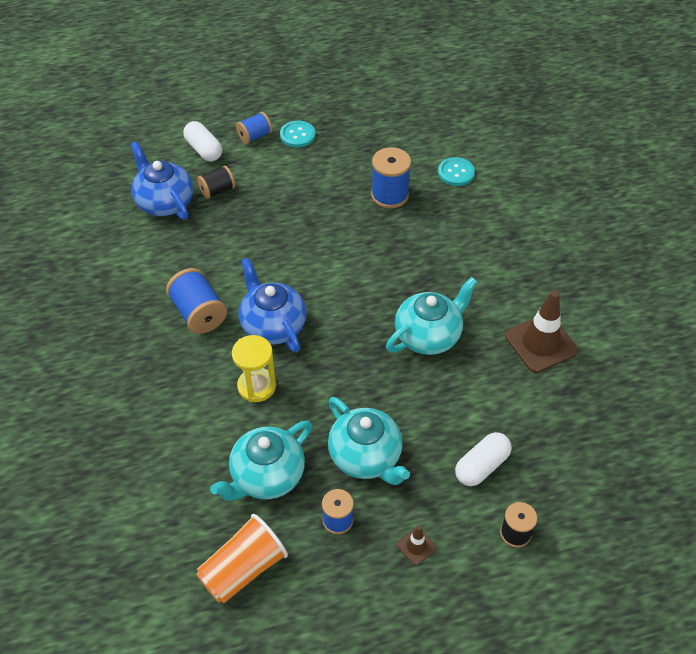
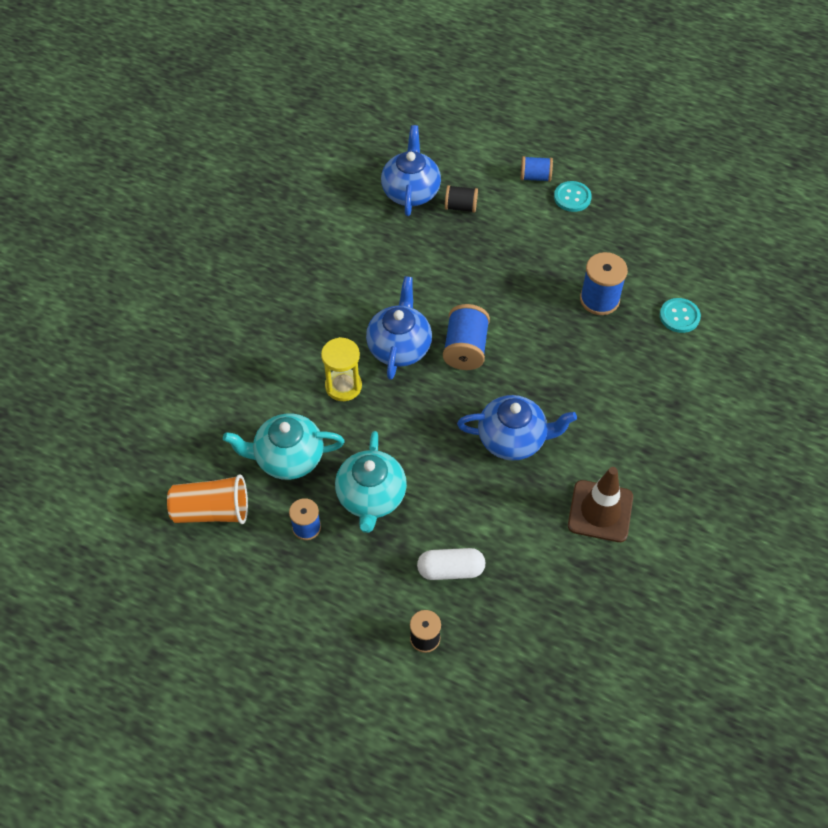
camera: 40 degrees right, 5 degrees up
(198, 313) = (354, 300): blue spool -> blue spool (465, 349)
(204, 149) = (482, 164): white capsule -> none
(416, 546) = (343, 589): brown traffic cone -> none
(429, 335) = (513, 439): turquoise teapot -> blue teapot

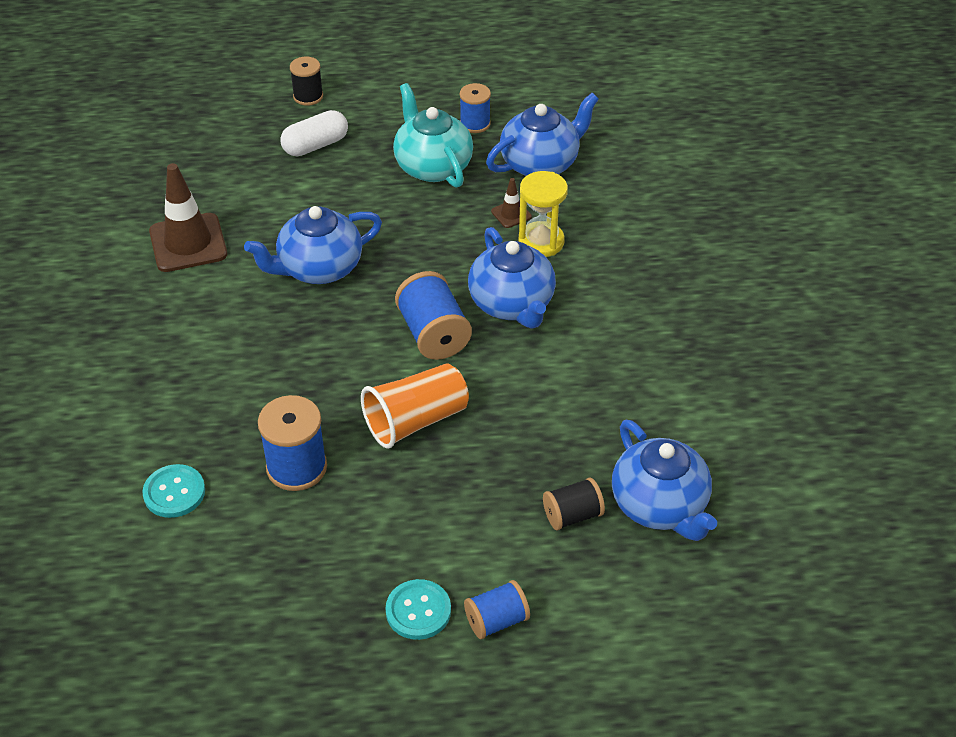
camera: 150 degrees right, 10 degrees down
(212, 511) = (571, 102): orange cup -> orange cup (416, 420)
(288, 458) = (540, 163): turquoise teapot -> blue teapot
(346, 420) = (511, 214): none -> brown traffic cone

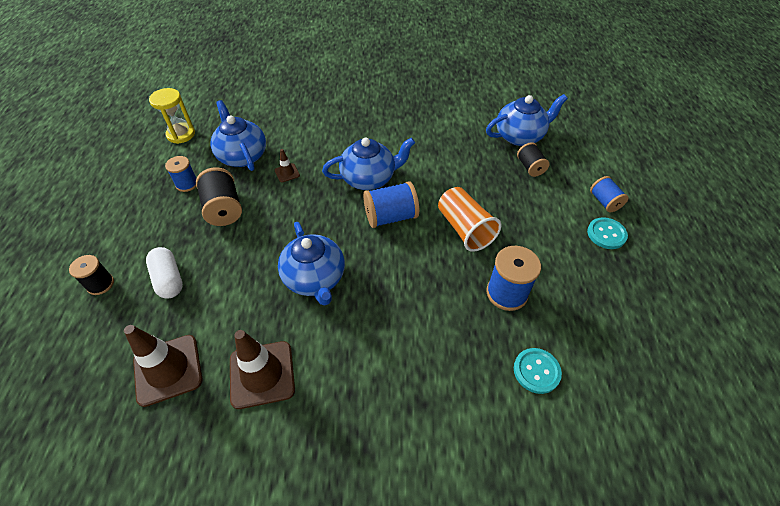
camera: 85 degrees left, 5 degrees up
(198, 172) = (168, 369): none -> brown traffic cone
(432, 166) = (224, 209): turquoise teapot -> black spool
(541, 242) = (317, 161): yellow hourglass -> yellow hourglass (181, 134)

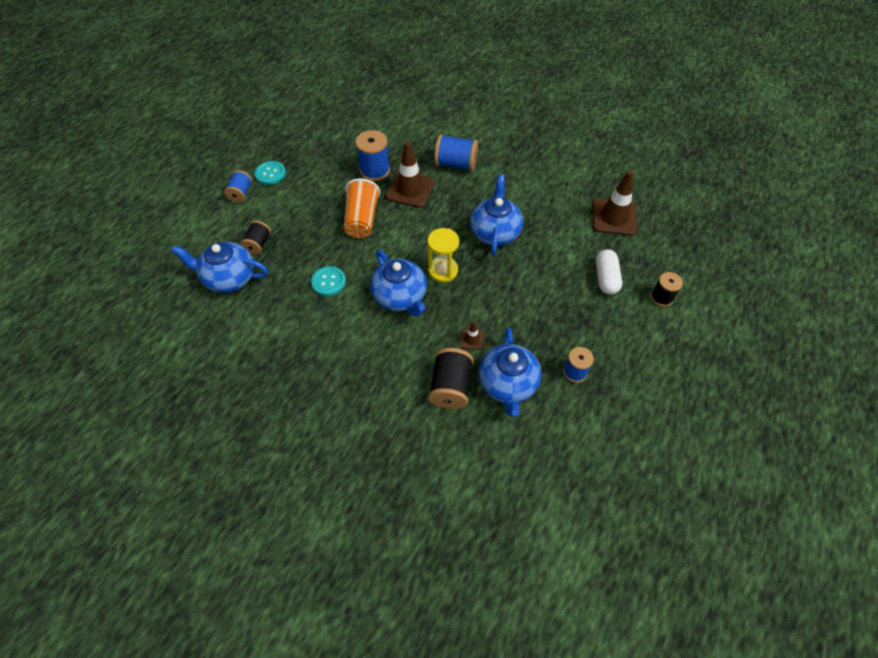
camera: 150 degrees left, 5 degrees up
(181, 134) = (568, 455): yellow hourglass -> yellow hourglass (443, 270)
(224, 209) = (546, 325): black spool -> black spool (451, 387)
(262, 374) = (554, 192): brown traffic cone -> brown traffic cone (410, 189)
(369, 178) = (400, 297): blue teapot -> blue teapot turned 135 degrees counterclockwise
(391, 217) = (409, 253): blue spool -> blue spool (456, 164)
(536, 371) = (397, 132): turquoise button -> turquoise button (328, 282)

